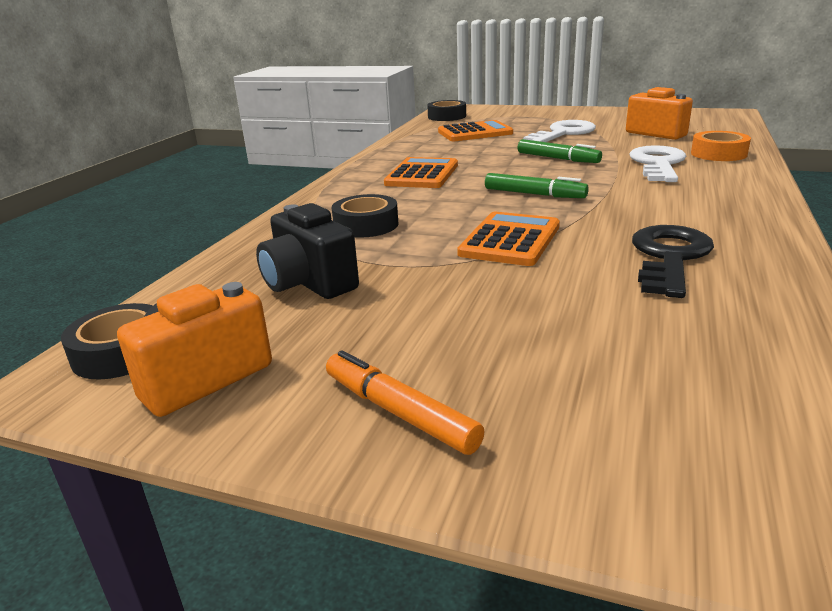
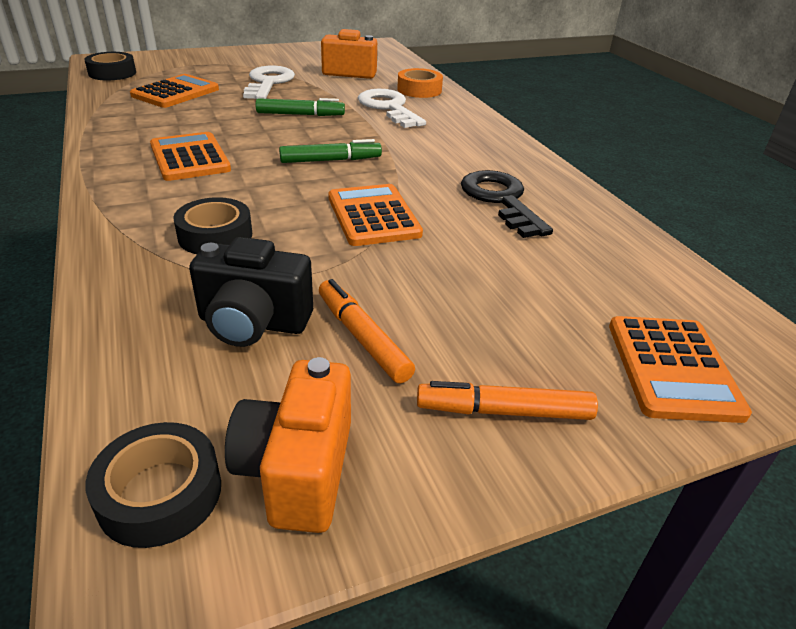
camera: 45 degrees left, 10 degrees up
(368, 318) = (362, 338): none -> orange marker
(647, 463) = (672, 368): none -> orange calculator

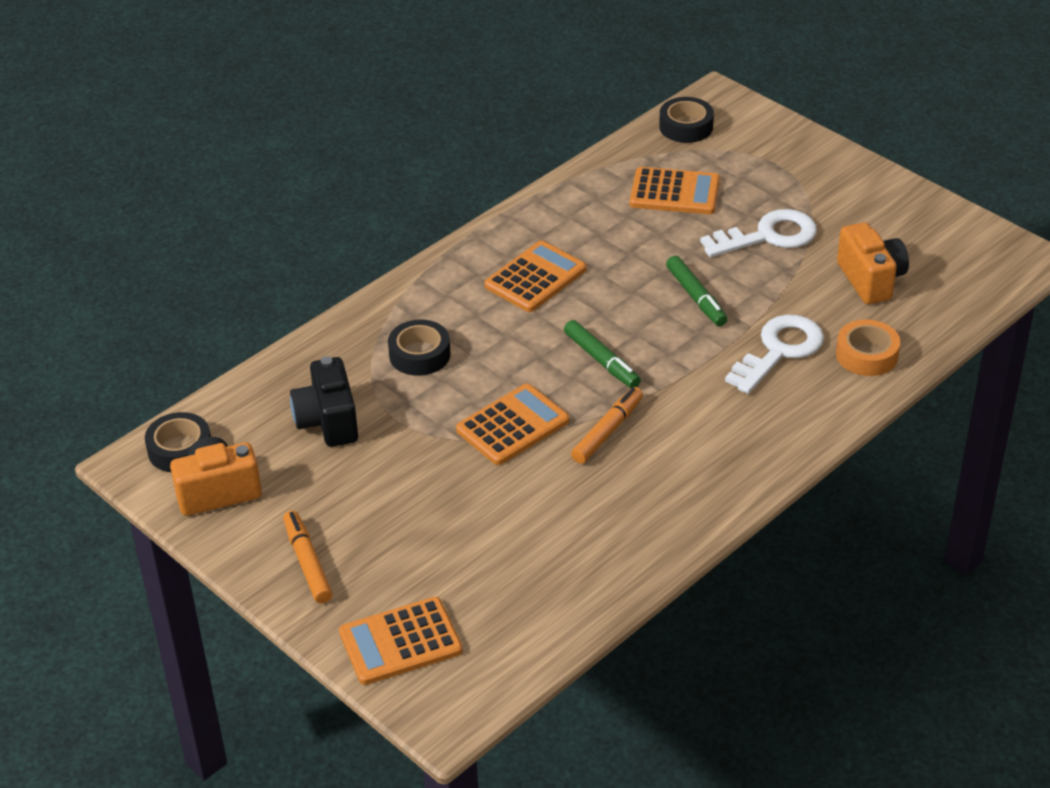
camera: 70 degrees right, 5 degrees up
(362, 338) = (343, 477): orange marker -> orange marker (607, 431)
(501, 200) = (605, 496): black key -> none

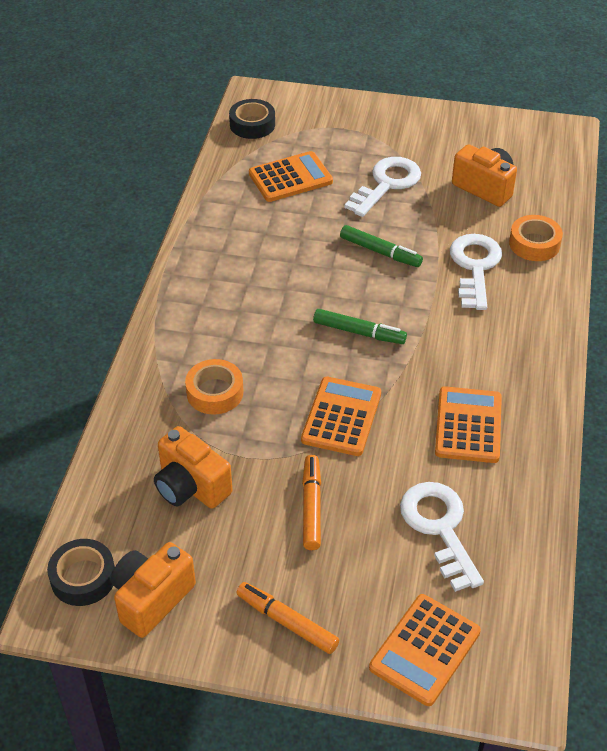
camera: 35 degrees left, 5 degrees up
(328, 421) = (191, 486): black camera -> orange camera
(419, 355) = (215, 392): black tape -> orange tape
(510, 556) = (439, 527): none -> white key
(535, 278) = (248, 288): orange calculator -> orange calculator (468, 425)
(607, 431) = (415, 387): orange marker -> orange marker (311, 507)

